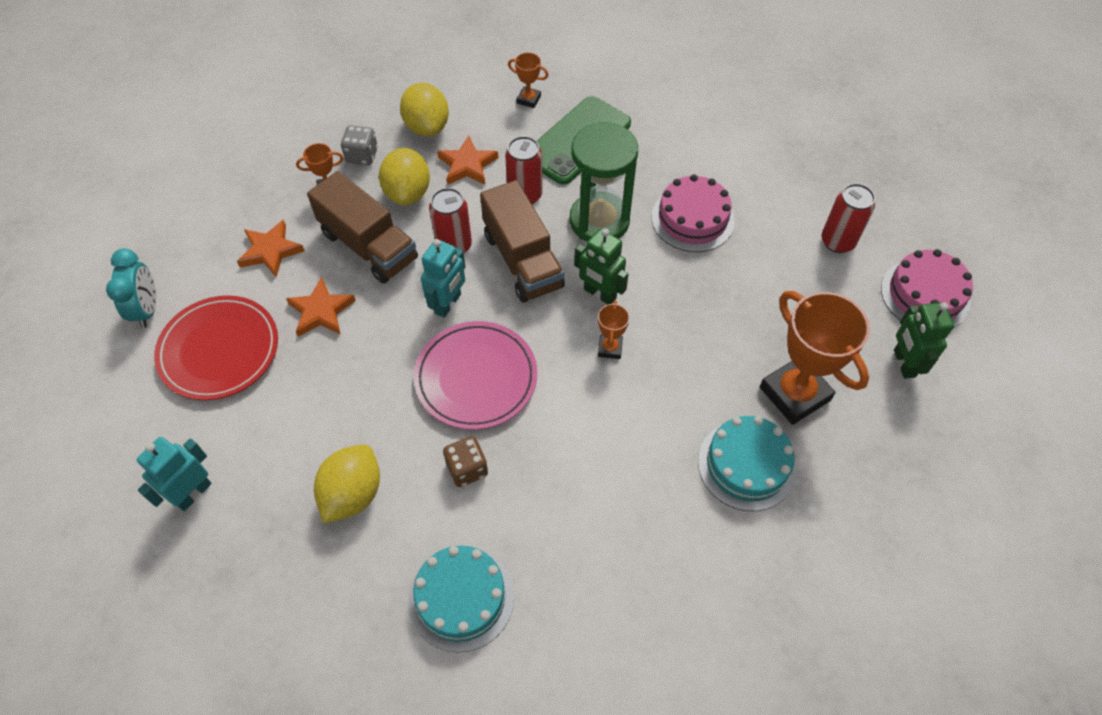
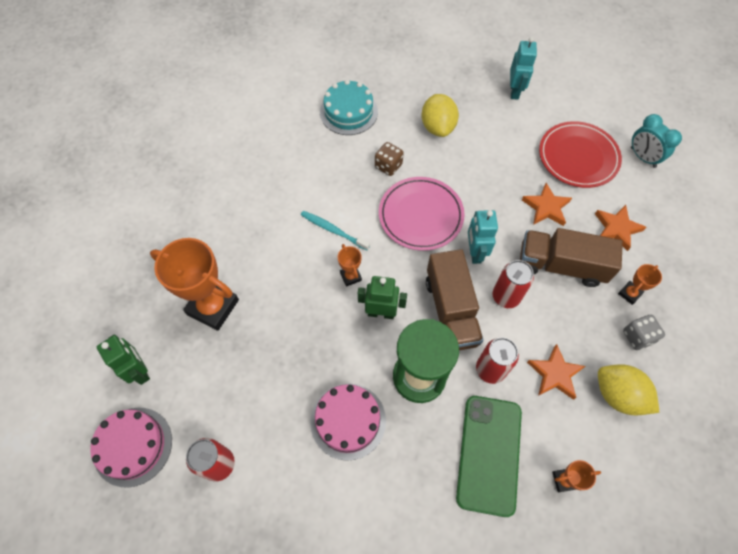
camera: 150 degrees right, 5 degrees up
(408, 193) = (575, 322): yellow lemon -> none
(522, 260) = (451, 311): brown truck -> brown truck turned 135 degrees counterclockwise
(598, 415) = (333, 230): none -> turquoise toothbrush
(746, 465) = (228, 245): turquoise cake -> none

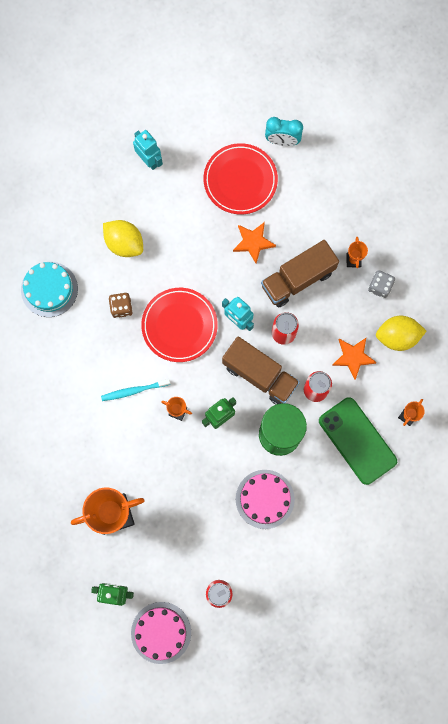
camera: 45 degrees left, 15 degrees up
(420, 215) = (179, 325): pink plate -> red plate
(617, 228) = (309, 217): orange star -> none

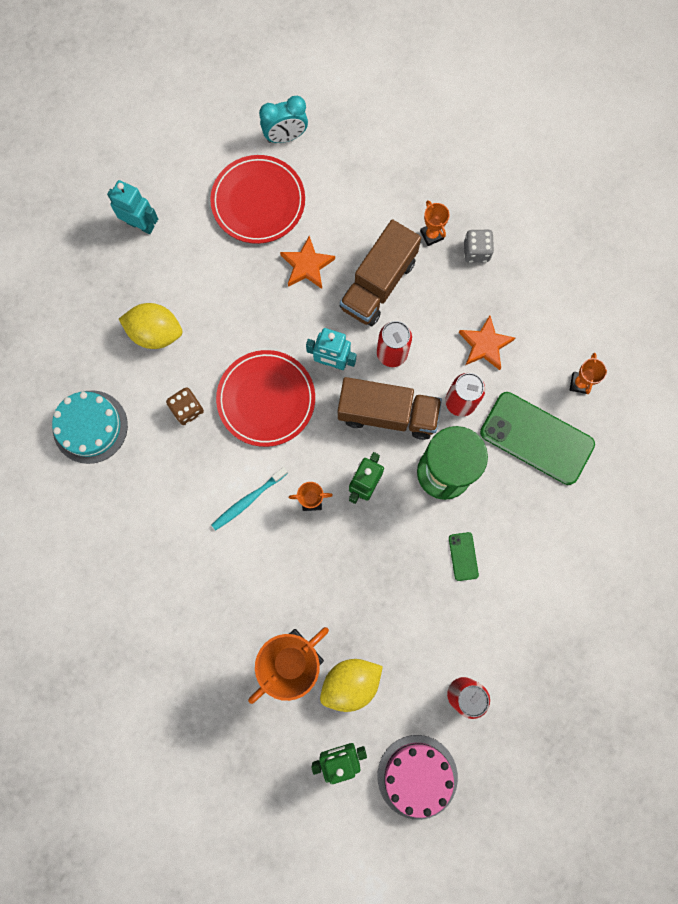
camera: 25 degrees left, 0 degrees up
(265, 499) = (463, 556): pink cake -> green phone
(397, 336) = (523, 299): yellow lemon -> yellow lemon (350, 682)

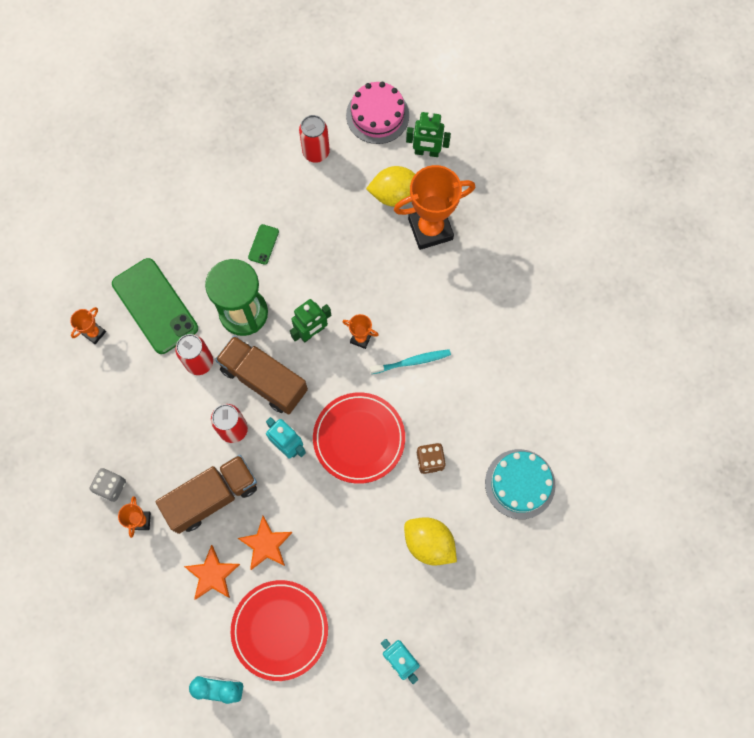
camera: 155 degrees left, 5 degrees down
(485, 345) = (151, 400): orange star -> orange star (212, 574)

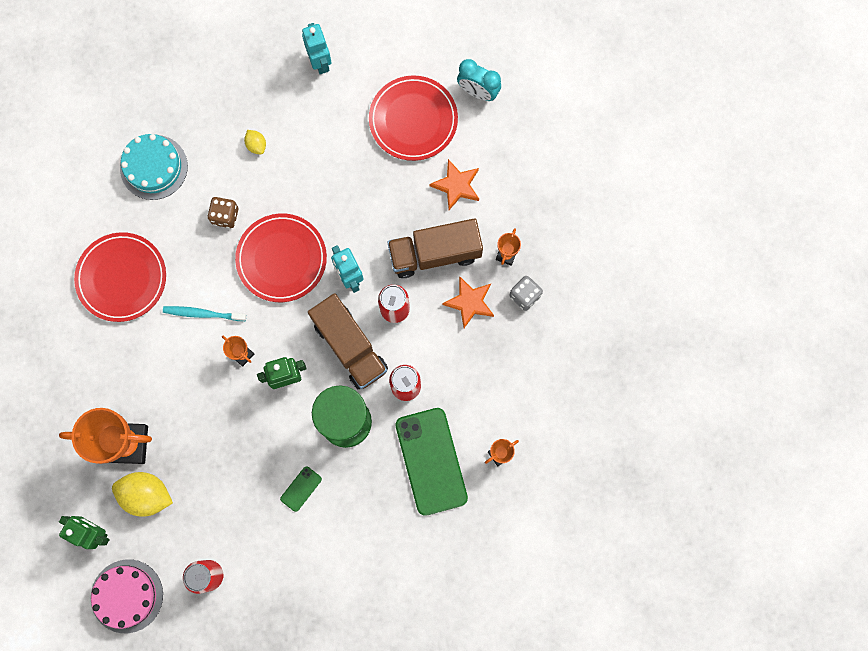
camera: 160 degrees left, 5 degrees up
(266, 544) = (400, 195): orange star -> orange star (469, 302)
(429, 543) = (256, 145): yellow lemon -> yellow lemon, size x0.50
(501, 367) = (122, 278): none -> red plate

